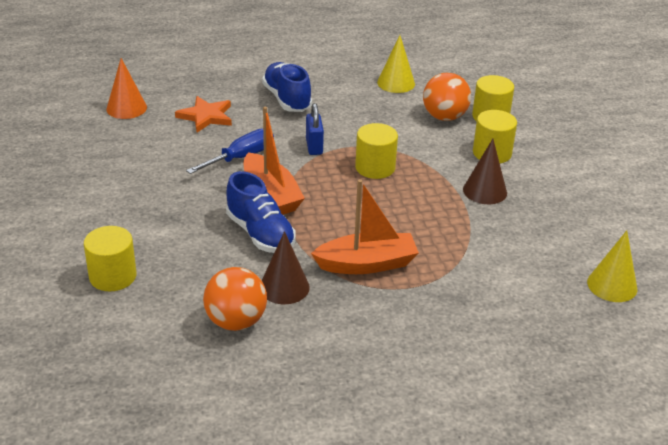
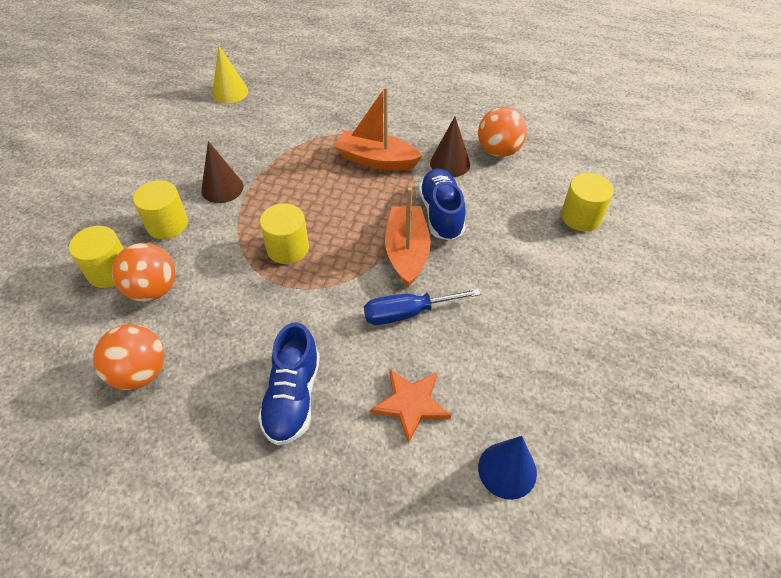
camera: 150 degrees left, 15 degrees up
(126, 108) = (507, 470): orange cone -> blue cone
(314, 146) = (322, 299): blue padlock -> none
(396, 83) = (140, 373): yellow cone -> orange ball

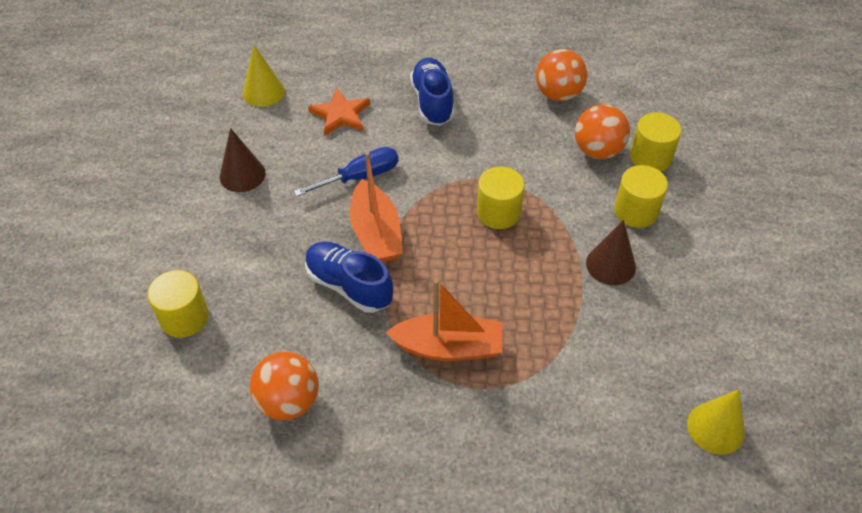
camera: 165 degrees right, 0 degrees up
(441, 214) = (349, 286): blue shoe -> blue shoe turned 150 degrees clockwise
(450, 163) = (352, 363): brown cone -> brown cone (242, 175)
(507, 470) = (263, 92): blue cone -> yellow cone

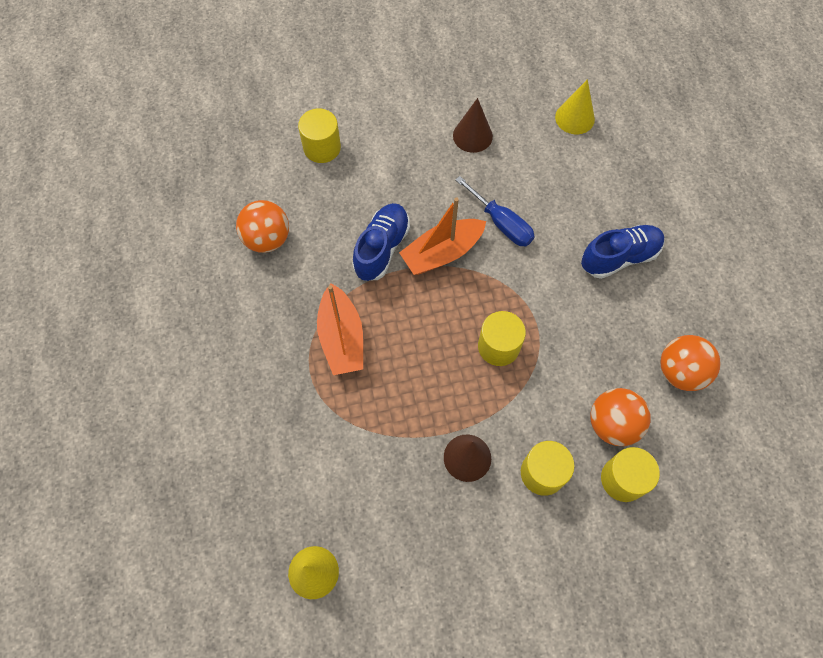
camera: 75 degrees right, 15 degrees up
(340, 114) = (571, 186): orange star -> none

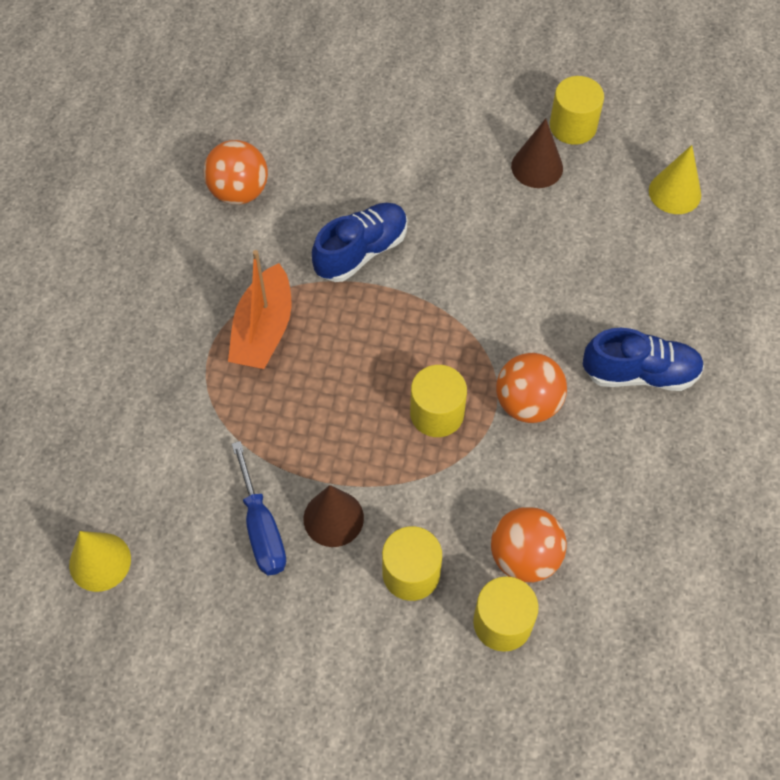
camera: 25 degrees right, 5 degrees down
(322, 147) = (353, 115): yellow cylinder -> yellow cylinder (573, 126)
(442, 253) = (428, 284): orange boat -> none
(501, 223) = (516, 278): blue screwdriver -> blue screwdriver (261, 528)
(680, 372) = (642, 534): orange ball -> orange ball (528, 403)

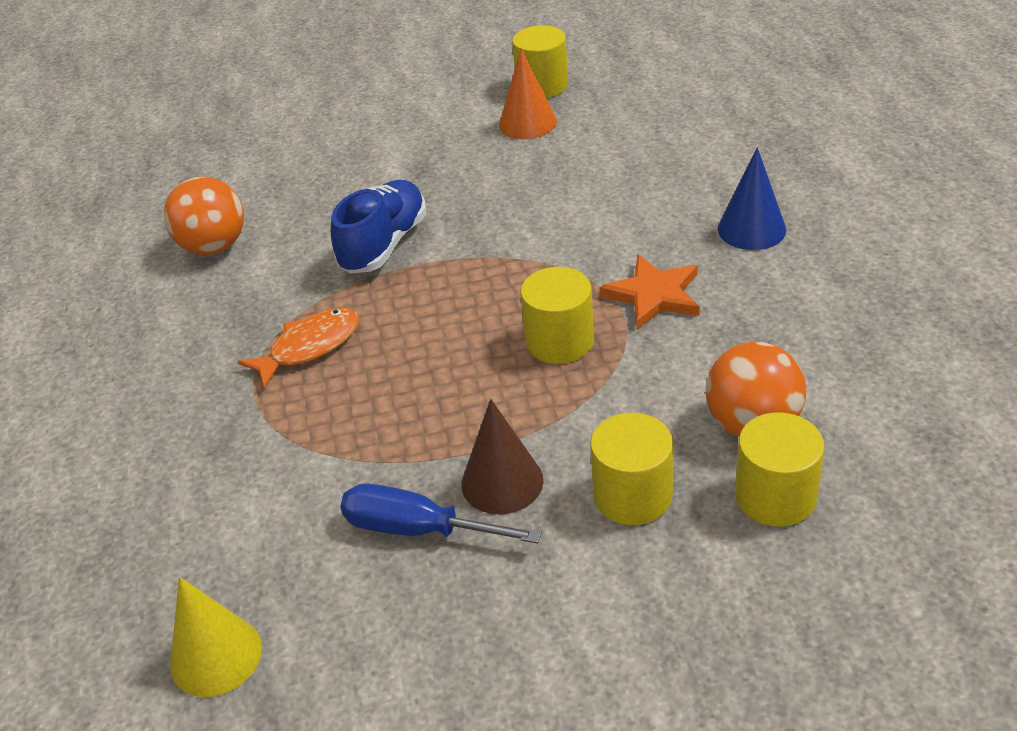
camera: 20 degrees left, 20 degrees down
(261, 528) = (417, 529): blue screwdriver -> blue screwdriver turned 150 degrees clockwise
(263, 330) = (309, 347): orange boat -> orange fish
(528, 403) = (654, 295): orange ball -> orange star
(537, 167) = (527, 123): brown cone -> orange cone
(640, 373) = (751, 229): blue shoe -> blue cone
(675, 192) = (677, 95): yellow cone -> none

